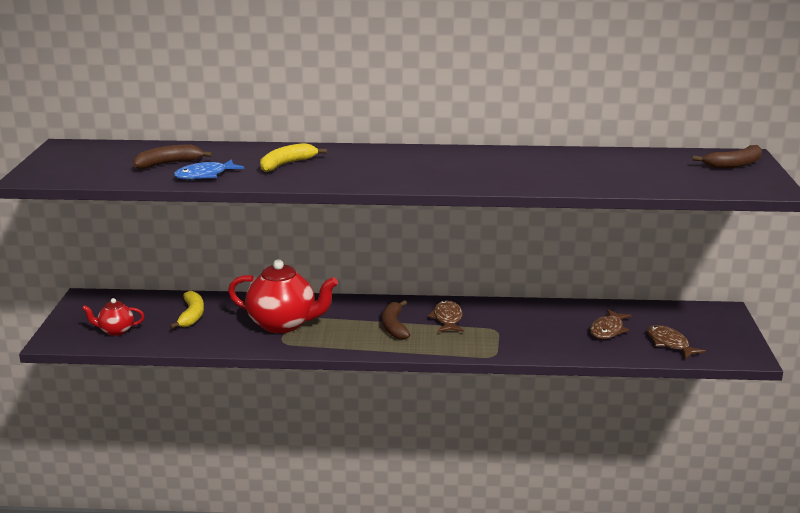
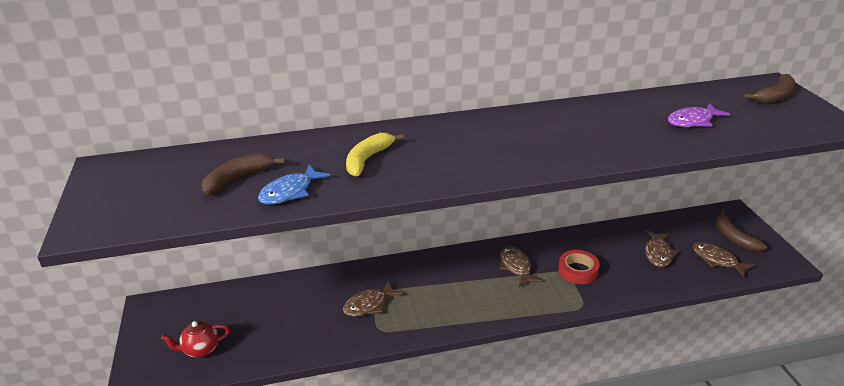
camera: 15 degrees left, 10 degrees up
(191, 315) = (271, 311): yellow banana -> none
(283, 324) = (369, 305): red teapot -> brown fish
(394, 326) = (474, 286): brown banana -> brown banana (734, 237)
(509, 330) = (578, 271): none -> red tape
(622, 172) = (692, 121): none -> purple fish

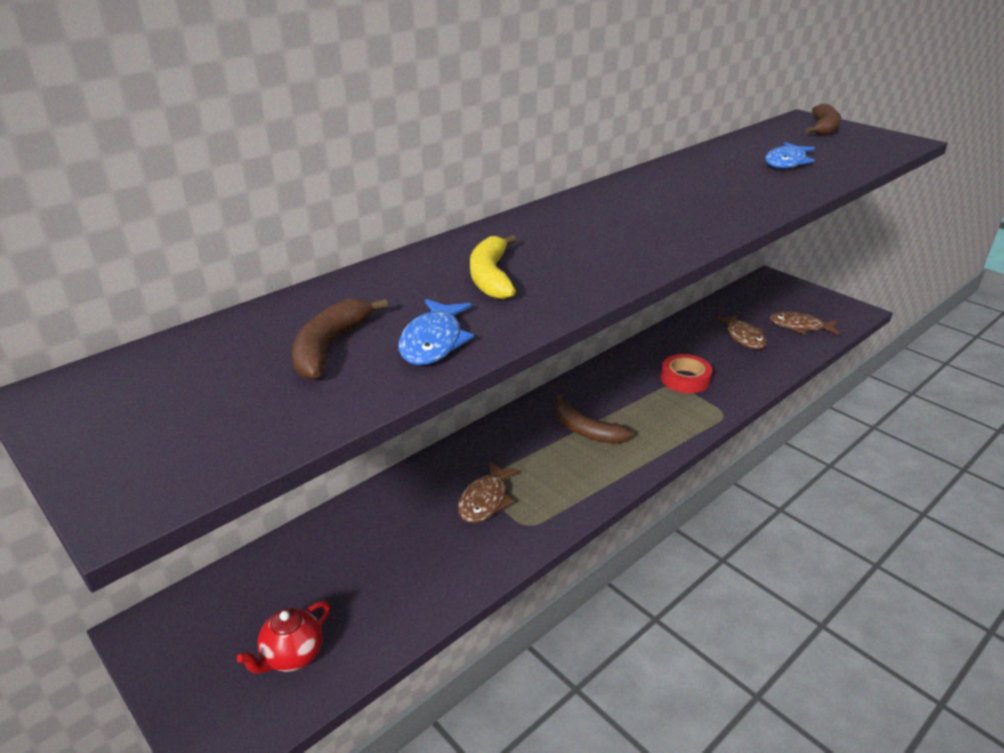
camera: 30 degrees left, 0 degrees up
(516, 267) = (618, 396): brown fish -> none
(692, 121) = (786, 162): purple fish -> blue fish
(734, 237) = (793, 301): brown banana -> brown banana (586, 431)

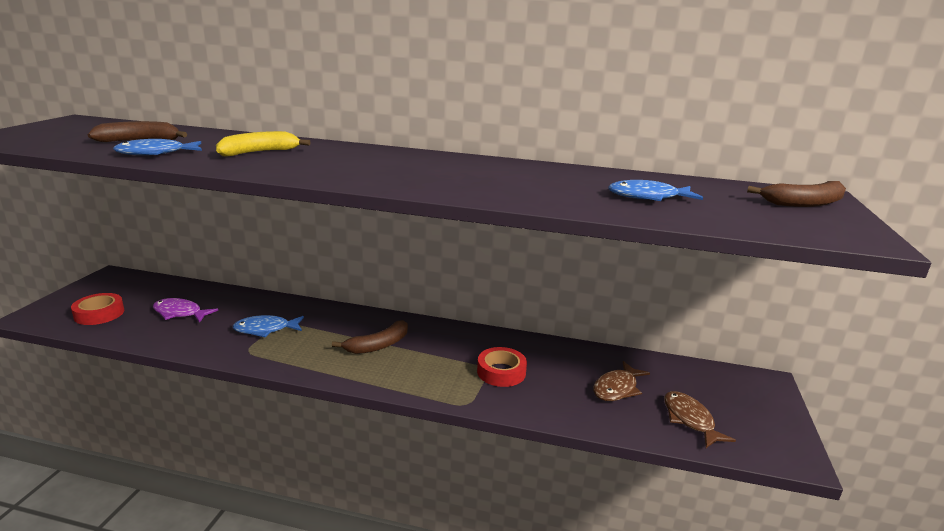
camera: 55 degrees right, 10 degrees down
(292, 656) = (99, 314): red teapot -> red tape
(371, 567) = (180, 313): none -> purple fish
(486, 500) = (265, 329): brown fish -> blue fish
(586, 431) = (378, 345): brown banana -> brown banana turned 135 degrees counterclockwise

